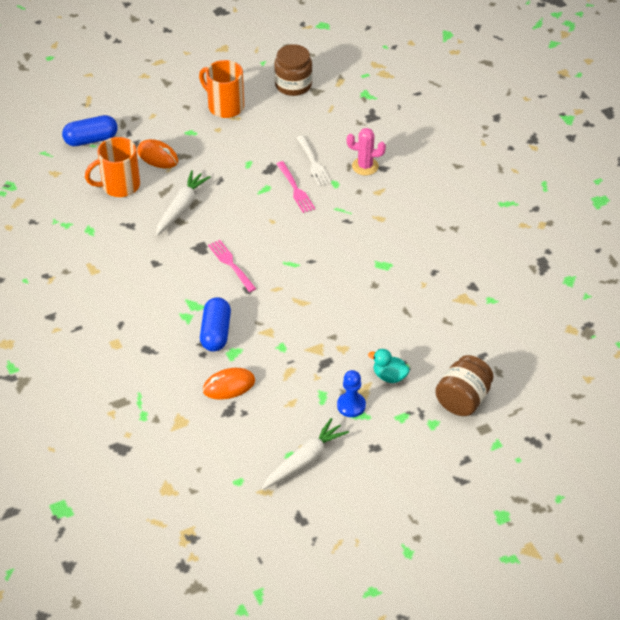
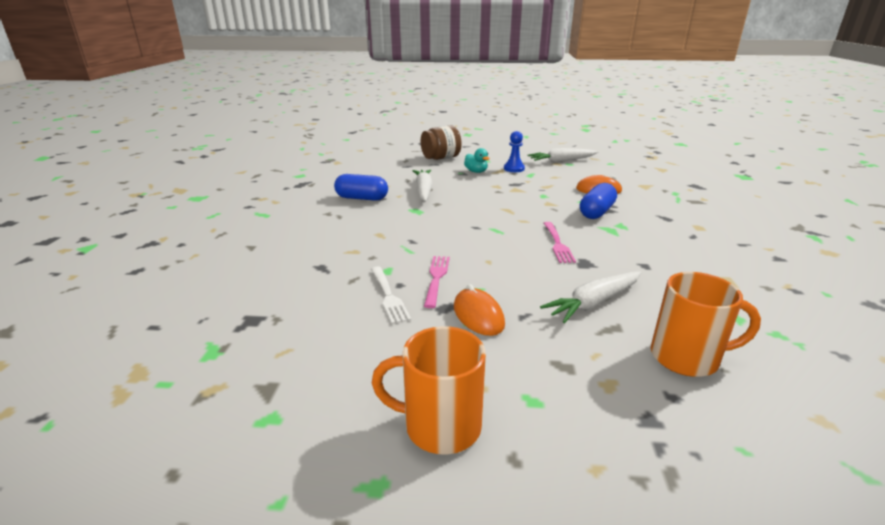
camera: 150 degrees left, 20 degrees down
(91, 139) = (749, 465): blue capsule -> blue capsule (362, 198)
(157, 156) = (609, 380): orange mouse -> orange mouse (478, 316)
(225, 106) = (440, 426): orange mug -> orange mug turned 120 degrees clockwise
(293, 85) = (285, 417): brown jar -> none
(313, 162) = (388, 296): white fork -> white fork turned 150 degrees clockwise
(365, 166) = (336, 274): pink cactus -> none
(409, 305) = (424, 190): none -> white carrot

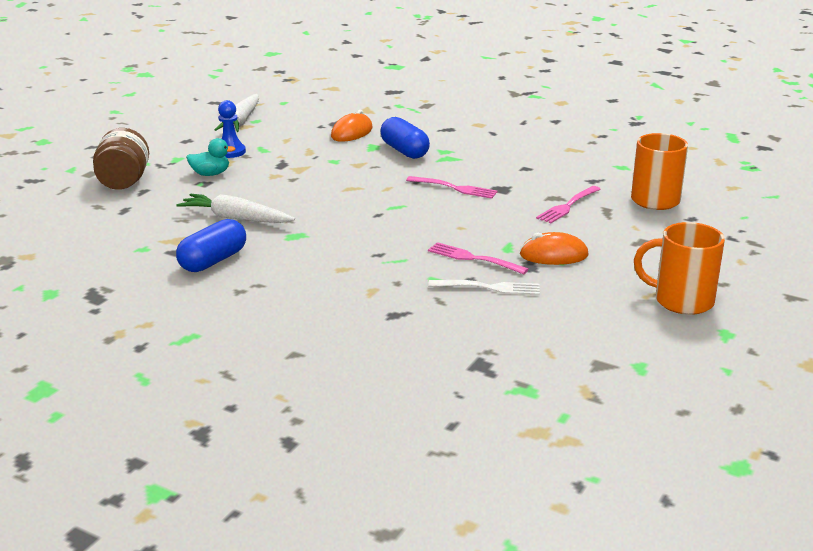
camera: 65 degrees left, 0 degrees up
(440, 426) = (681, 301): orange mug -> orange mug turned 75 degrees clockwise
(594, 303) = (568, 206): white carrot -> pink fork

